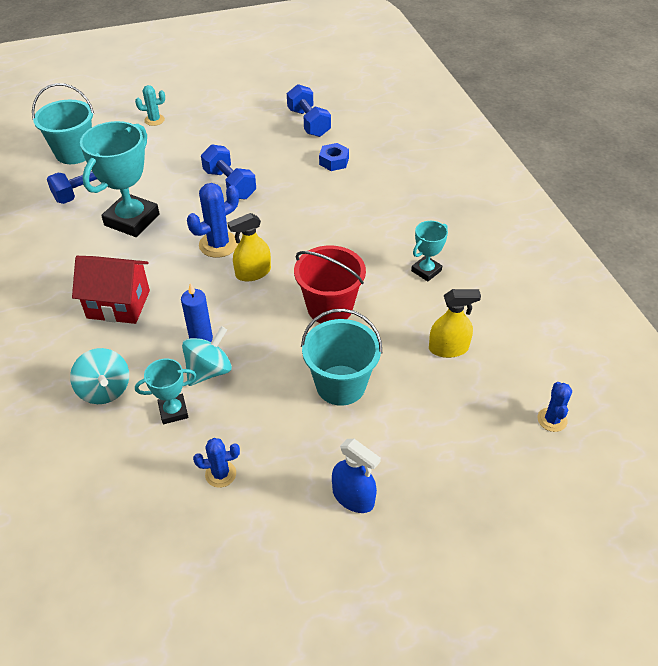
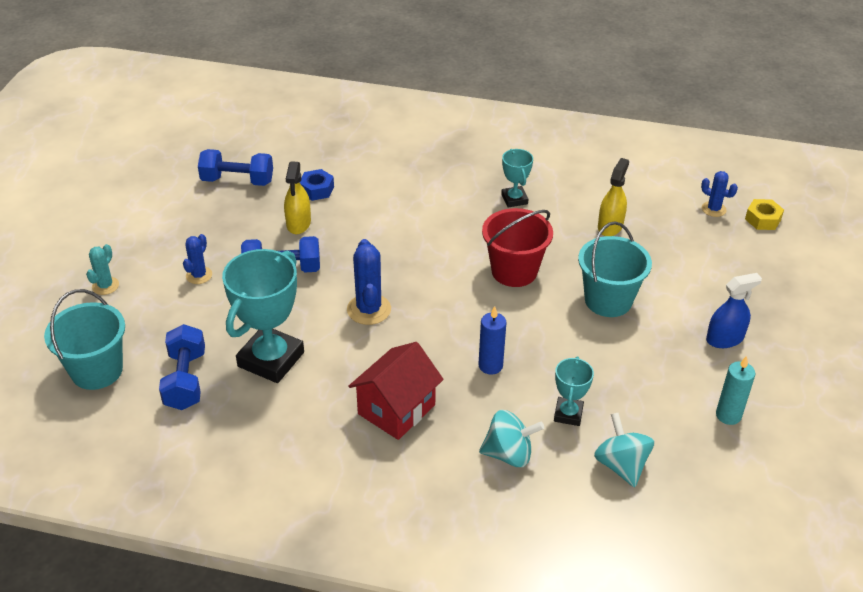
camera: 60 degrees left, 5 degrees down
(132, 220) = (271, 359): turquoise trophy -> turquoise trophy turned 60 degrees clockwise
(209, 371) = (535, 374): turquoise spinning top -> turquoise spinning top (621, 465)
(220, 474) = (658, 407): blue cactus -> blue cactus (199, 275)
(243, 537) = (728, 415): none -> turquoise candle
(253, 273) = (430, 301): yellow spray bottle -> yellow spray bottle (298, 223)
(576, 469) = (763, 219): none -> yellow nut

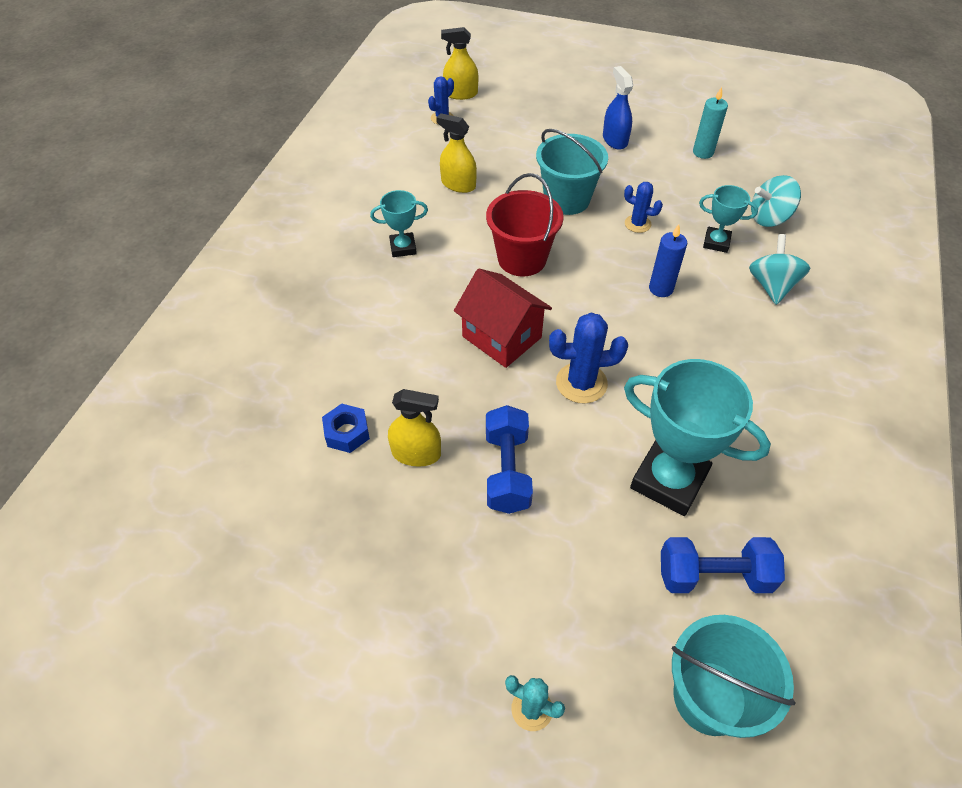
camera: 85 degrees left, 10 degrees up
(199, 275) = (514, 573): blue cactus -> blue cactus (637, 224)
(237, 181) = (304, 532): blue dumbbell -> none
(396, 409) = (730, 365): red house -> red house (502, 337)
(763, 219) = (461, 94): yellow nut -> yellow spray bottle

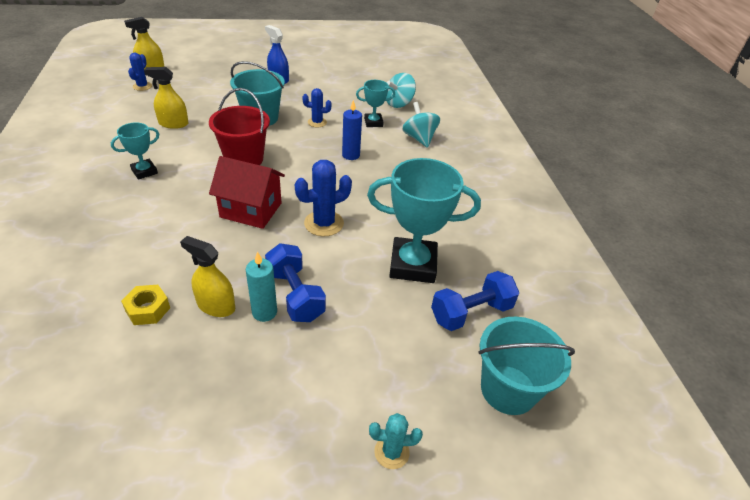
camera: 30 degrees left, 10 degrees down
(347, 432) = (148, 309): blue nut -> yellow nut
(416, 453) = (216, 306): yellow spray bottle -> yellow spray bottle turned 135 degrees counterclockwise
(703, 152) = (340, 77): turquoise candle -> turquoise candle (264, 312)

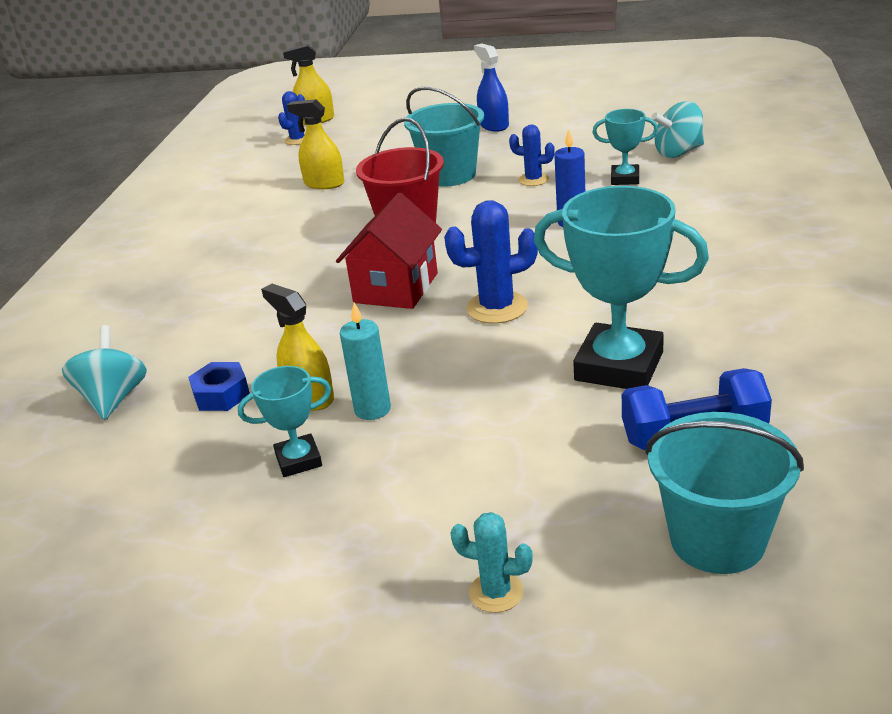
camera: 25 degrees right, 10 degrees down
(144, 171) = (267, 239): turquoise trophy -> turquoise trophy (298, 460)
(148, 309) = (221, 395): yellow nut -> blue nut
(251, 210) = (396, 288): red house -> red house turned 75 degrees clockwise
(295, 295) = (423, 392): blue dumbbell -> none
(419, 138) = (695, 200): turquoise spinning top -> turquoise spinning top (114, 399)

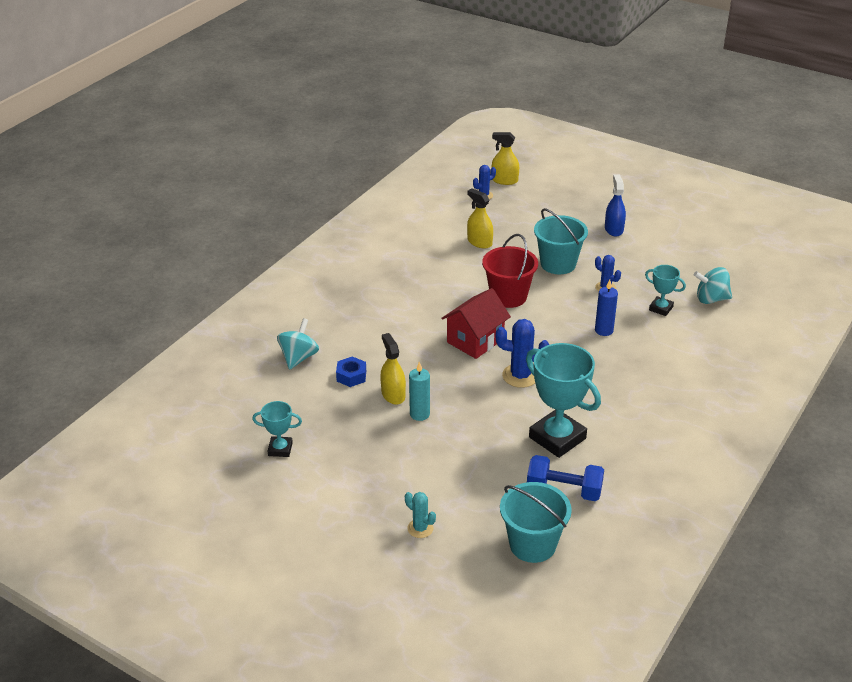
camera: 20 degrees right, 5 degrees up
(298, 460) = (370, 429): turquoise trophy -> turquoise trophy (280, 449)

